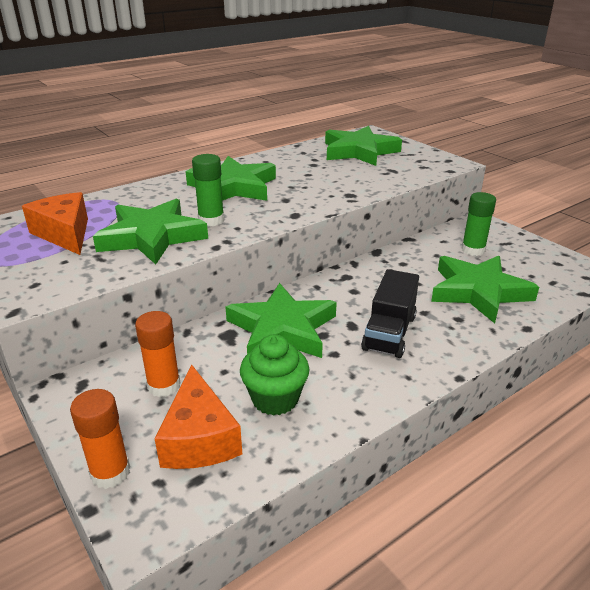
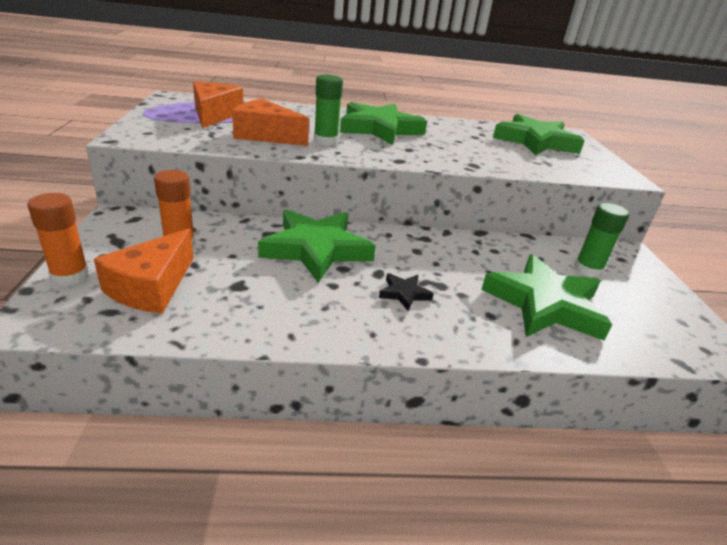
camera: 30 degrees right, 0 degrees up
(152, 237) = (266, 135): green star -> orange cheese
(275, 399) = (240, 291): green cupcake -> none
(389, 332) = (404, 293): black truck -> black star

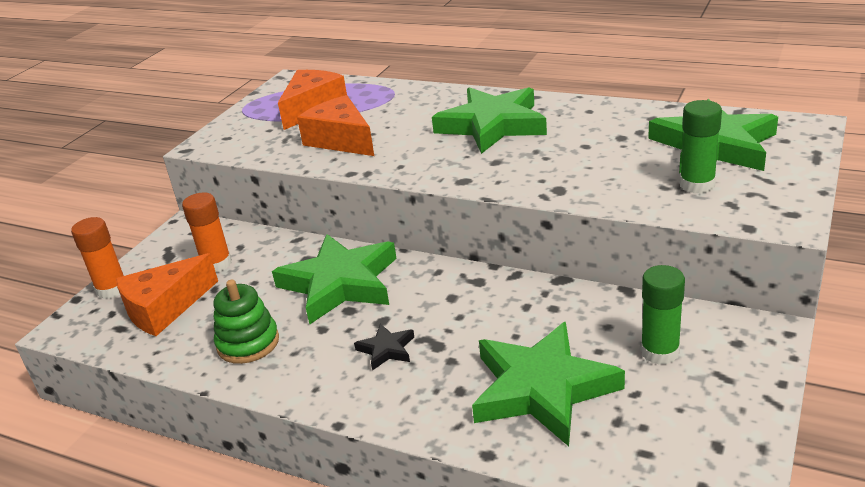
camera: 35 degrees right, 0 degrees up
(272, 306) = (248, 343): none -> green stacking toy
(325, 141) = (402, 148): green glue stick -> green glue stick (697, 185)

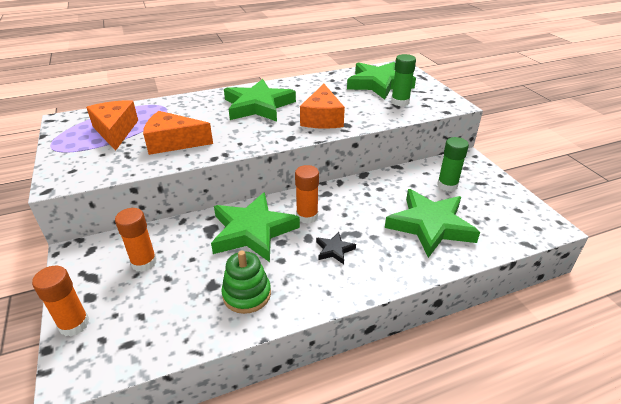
camera: 50 degrees left, 5 degrees up
(164, 308) = (146, 310): orange cheese -> orange cheese (322, 118)
(415, 296) = (307, 216): none -> orange glue stick

